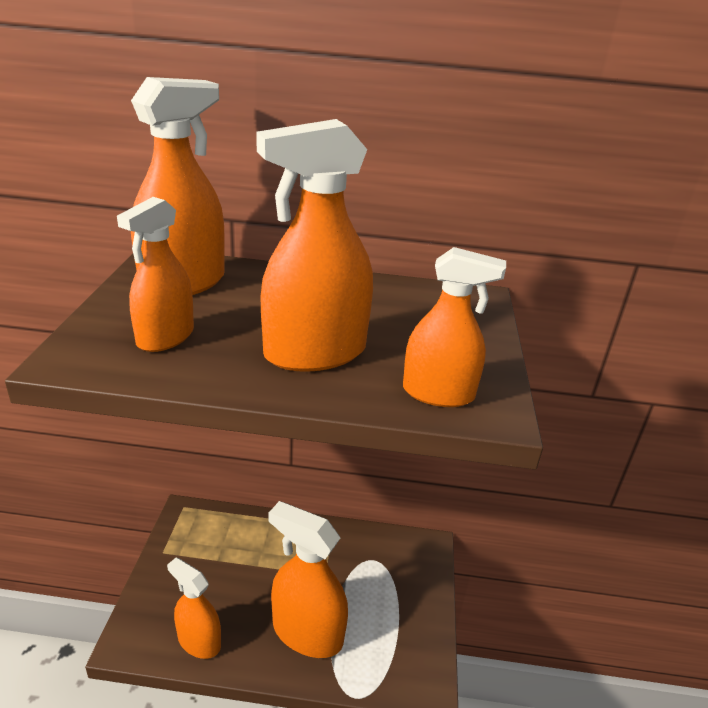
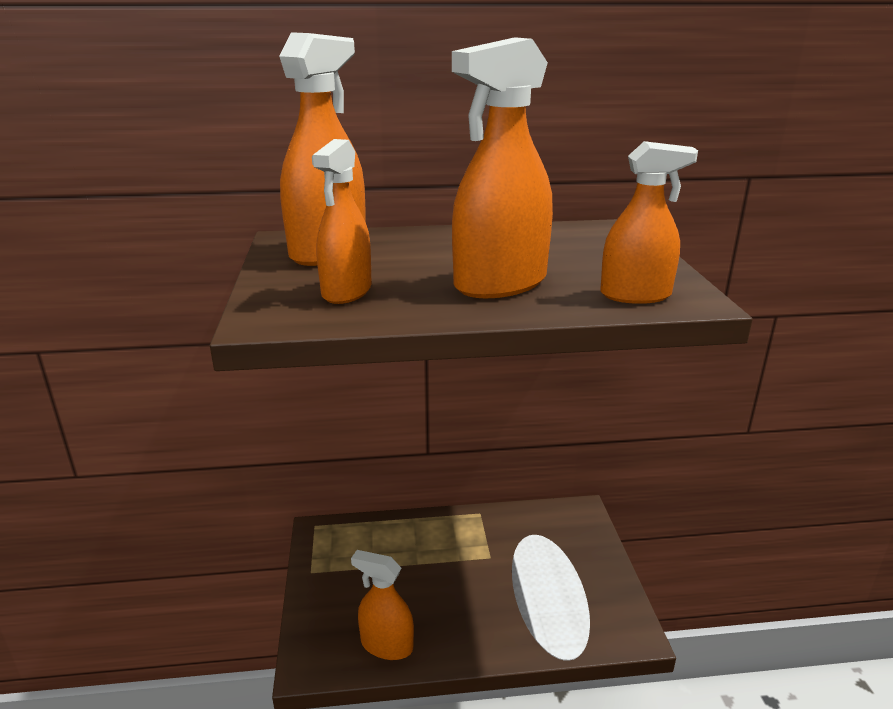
camera: 10 degrees left, 5 degrees down
(307, 632) = (495, 612): orange spray bottle -> none

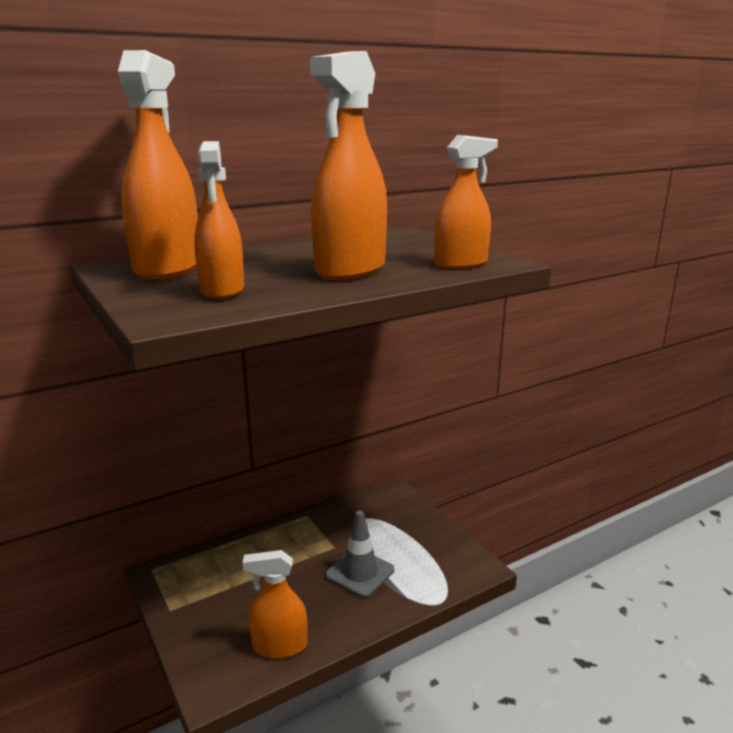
camera: 25 degrees left, 5 degrees down
(501, 595) = (360, 573): none -> grey traffic cone

